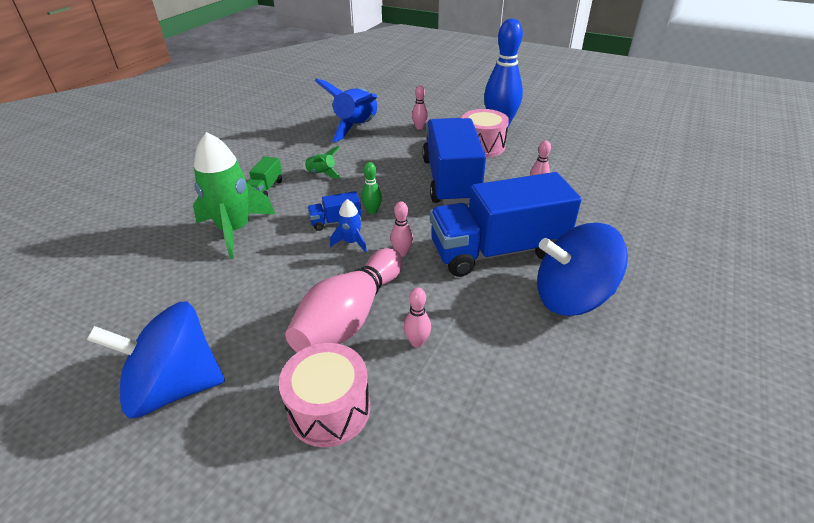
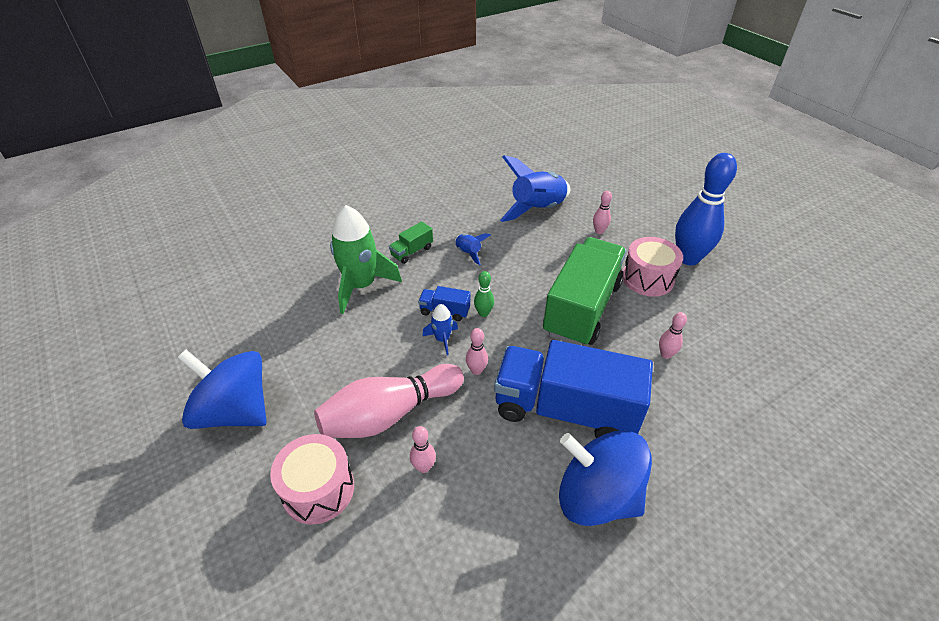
camera: 30 degrees right, 5 degrees up
(322, 173) = (469, 253): green rocket -> blue rocket
(450, 180) = (582, 308): blue truck -> green truck

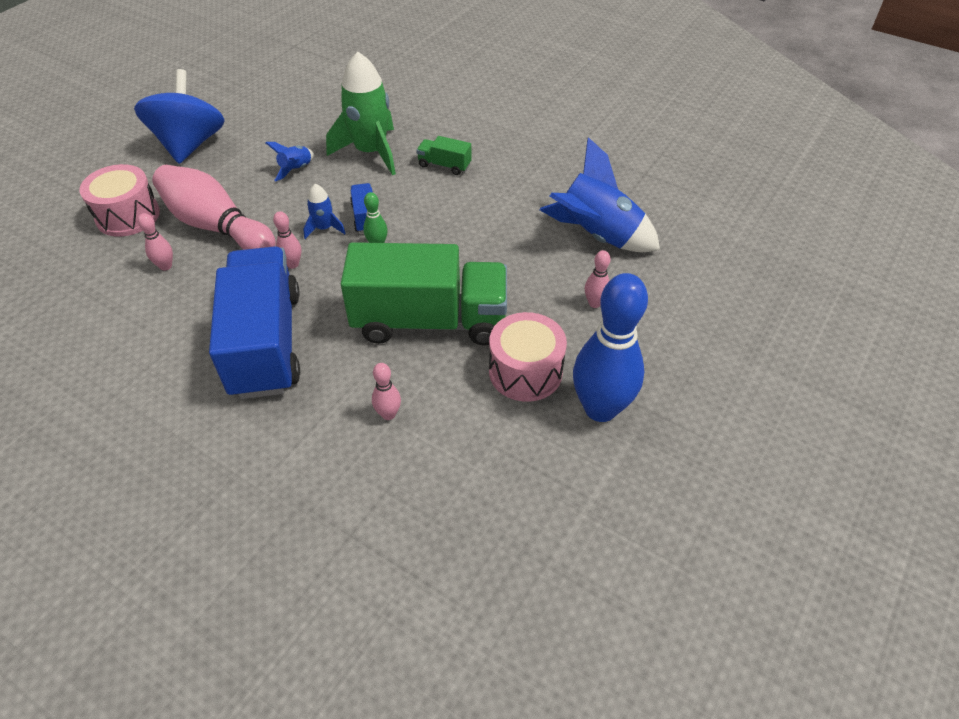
camera: 65 degrees right, 5 degrees up
(469, 253) = (469, 205): blue rocket -> blue rocket (296, 169)
(596, 496) = (164, 391): blue spinning top -> none

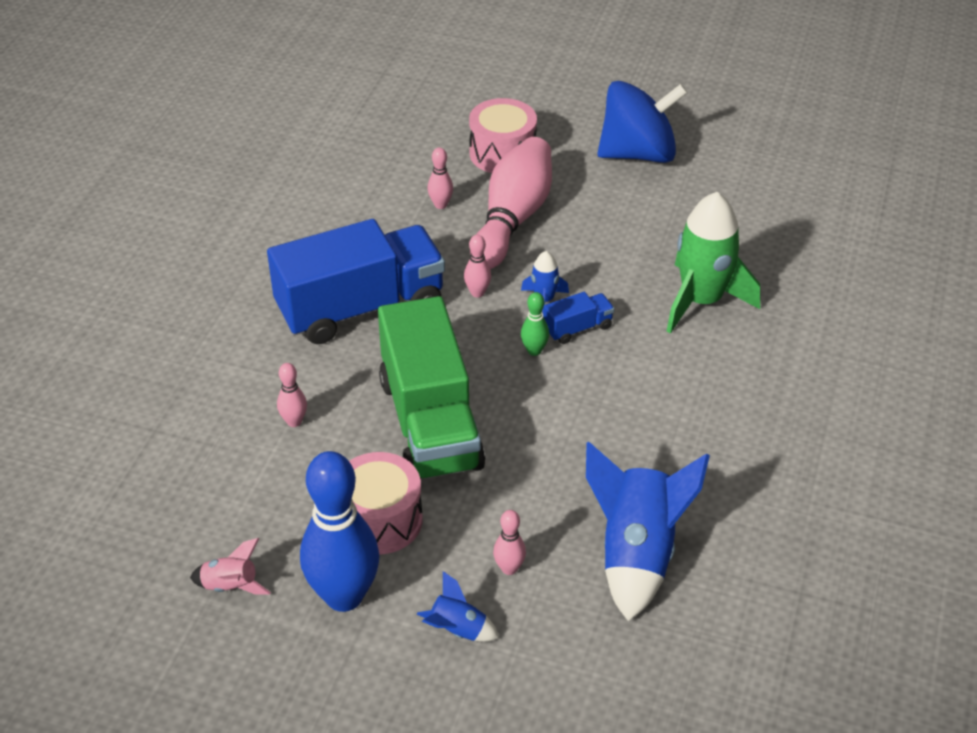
camera: 75 degrees right, 5 degrees down
(296, 169) = (636, 248): blue rocket -> blue rocket (457, 630)
(444, 165) = (709, 374): green truck -> none
(572, 491) = (231, 586): none -> pink rocket

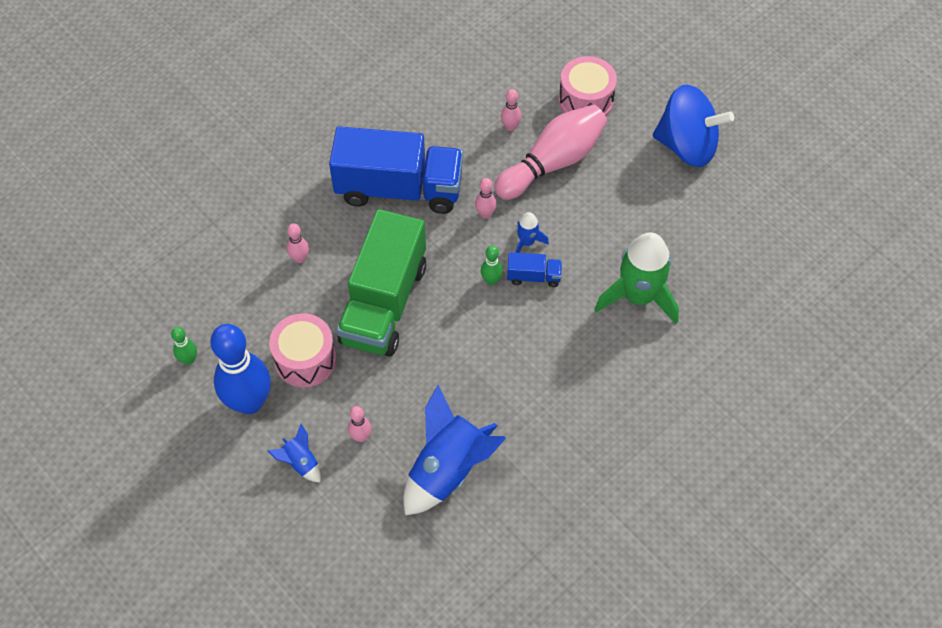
camera: 30 degrees right, 15 degrees up
(231, 586) = (189, 359): pink rocket -> green bowling pin

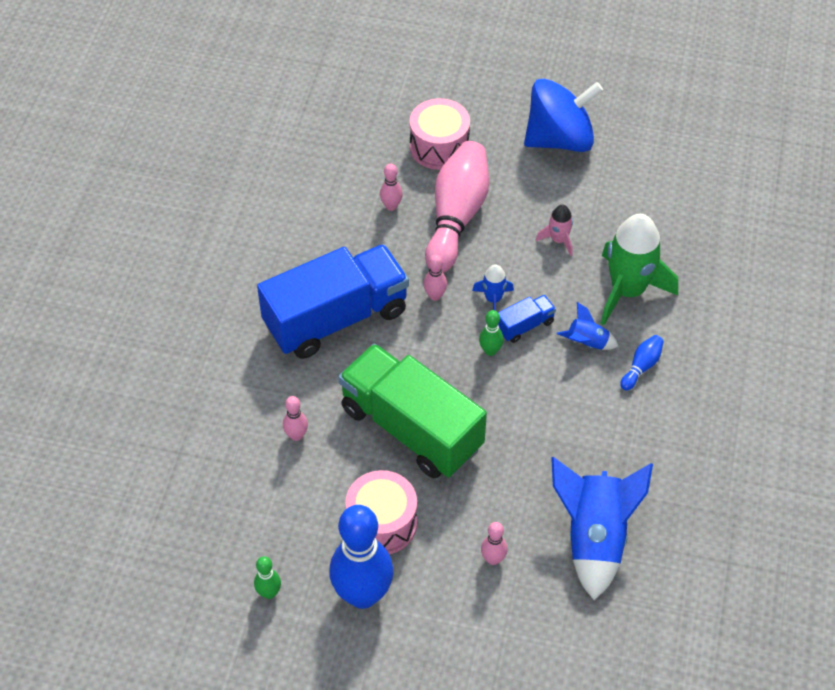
camera: 35 degrees left, 5 degrees down
(300, 462) = (458, 617): blue rocket -> blue rocket (587, 343)
(384, 303) = (411, 428): green truck -> green truck turned 150 degrees clockwise
(597, 362) = (641, 367): none -> blue bowling pin
(617, 225) = (558, 240): none -> pink rocket

